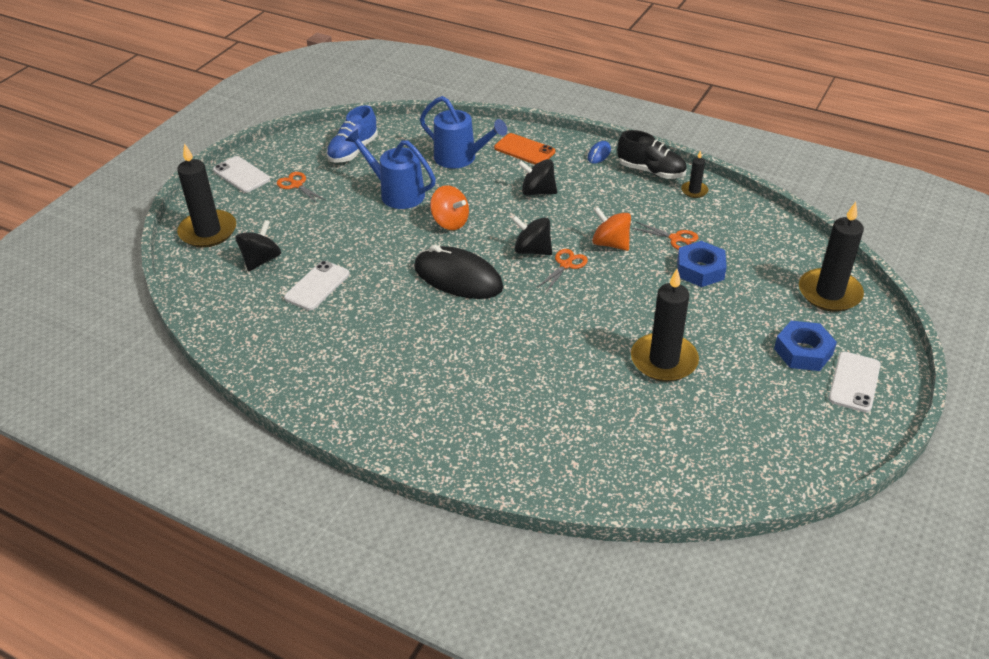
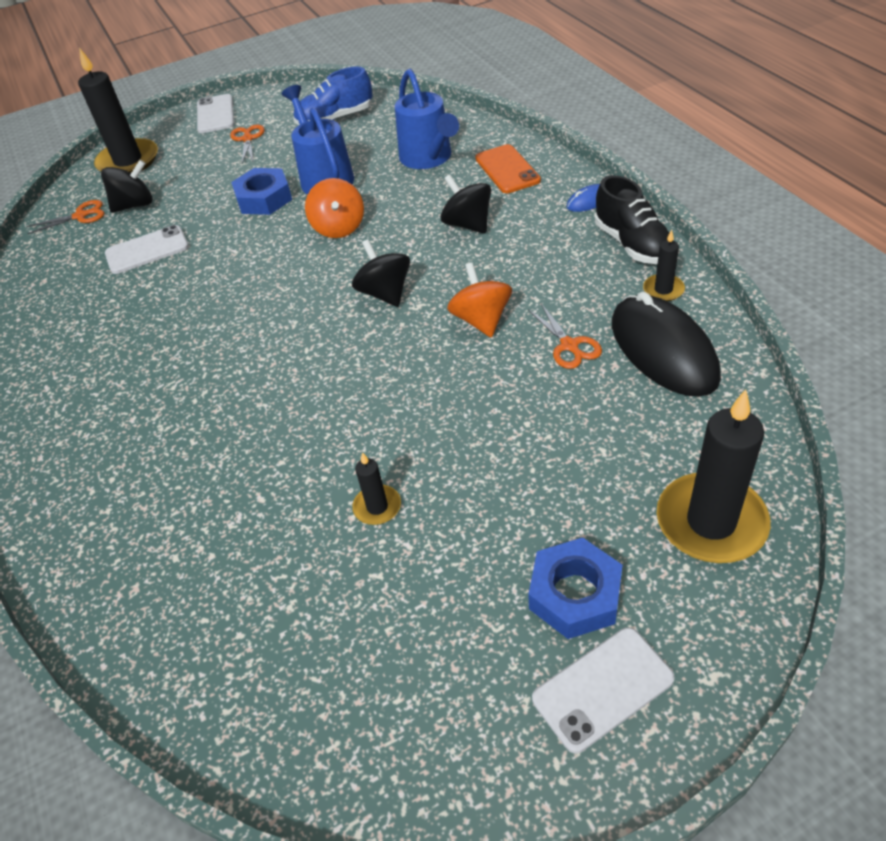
camera: 40 degrees right, 5 degrees up
(458, 278) = (276, 294): black mouse -> black mouse (663, 350)
(566, 265) = (401, 326): orange scissors -> orange scissors (80, 216)
(664, 360) = (377, 507): black candle -> black candle, size x0.48
(700, 269) = (557, 402): blue nut -> blue nut (264, 198)

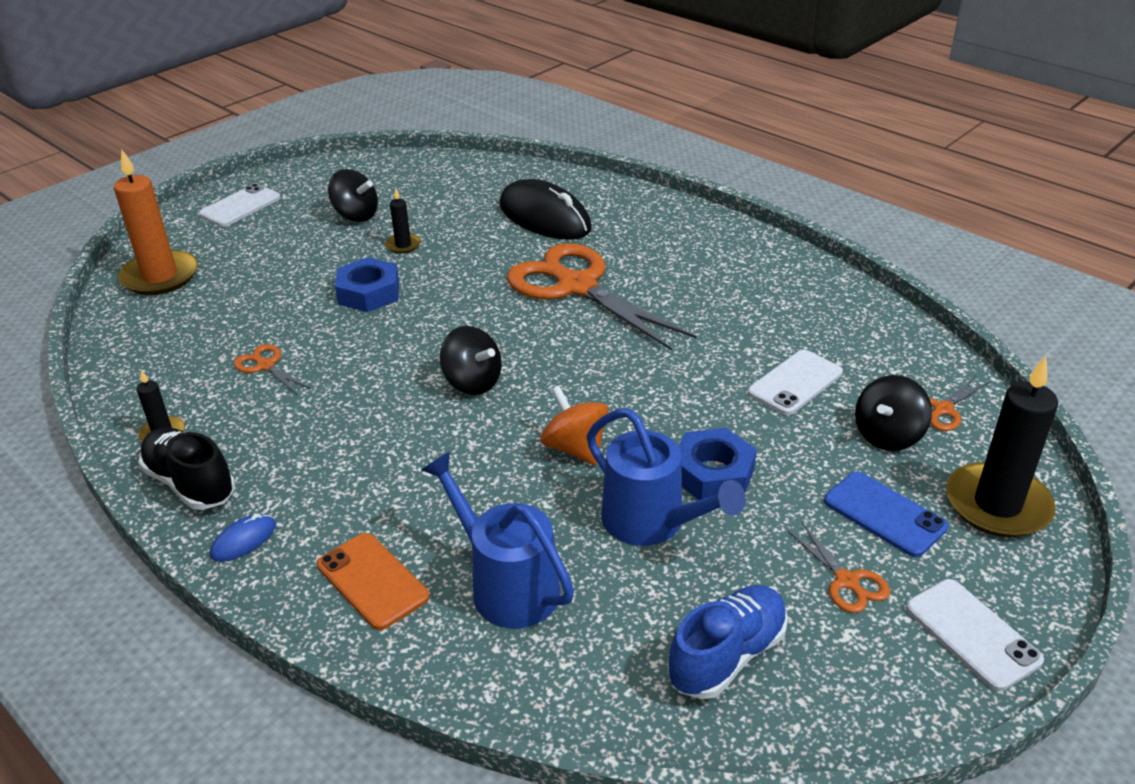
camera: 155 degrees right, 10 degrees down
(192, 164) = (884, 514): none -> blue phone
(226, 386) = (577, 286): none -> orange scissors
(468, 224) = (406, 479): black spinning top -> black spinning top (356, 215)
(481, 320) = (358, 373): orange spinning top -> none
(575, 594) = (257, 233): blue nut -> blue nut (369, 293)
(663, 350) = (174, 376): black mouse -> black mouse (544, 217)
(711, 522) = (160, 276): black candle -> orange candle

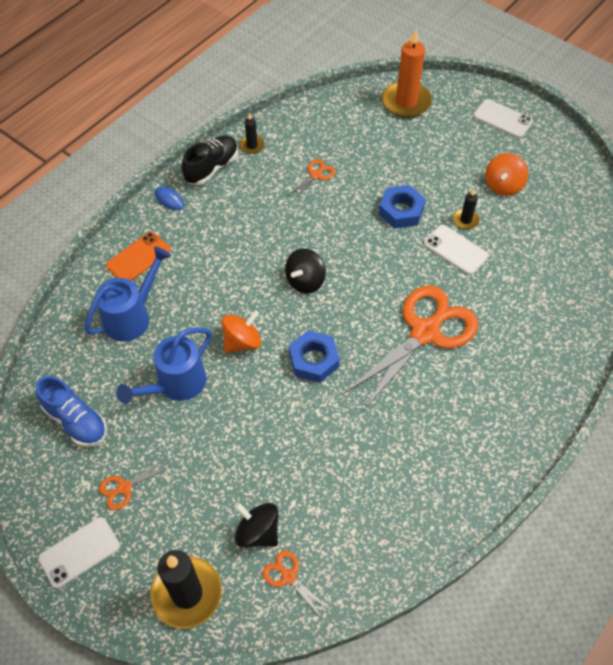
camera: 85 degrees right, 20 degrees up
(356, 215) = (503, 185): black spinning top -> orange spinning top
(544, 217) = (524, 304): black mouse -> none
(712, 473) = (218, 418): blue nut -> blue nut (314, 360)
(795, 383) = (315, 476): white phone -> white phone (455, 250)
(884, 514) = (180, 518): blue phone -> none

